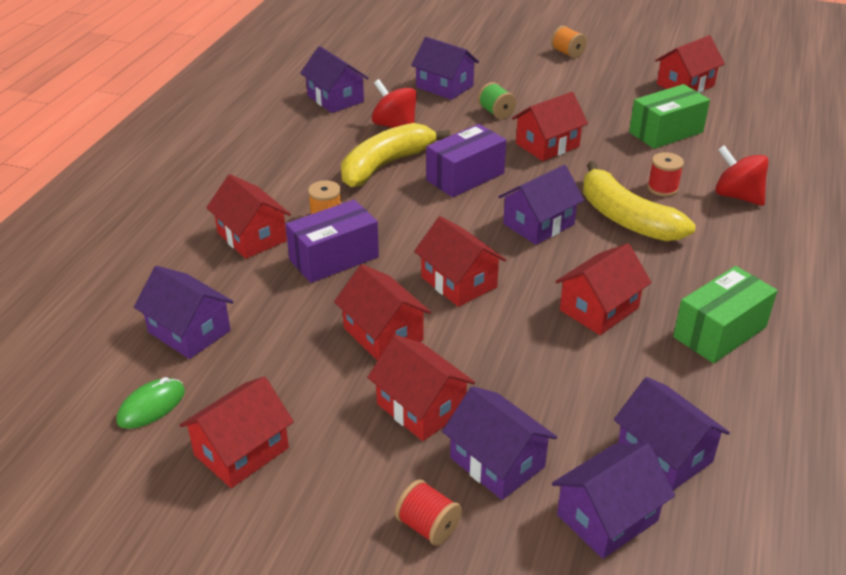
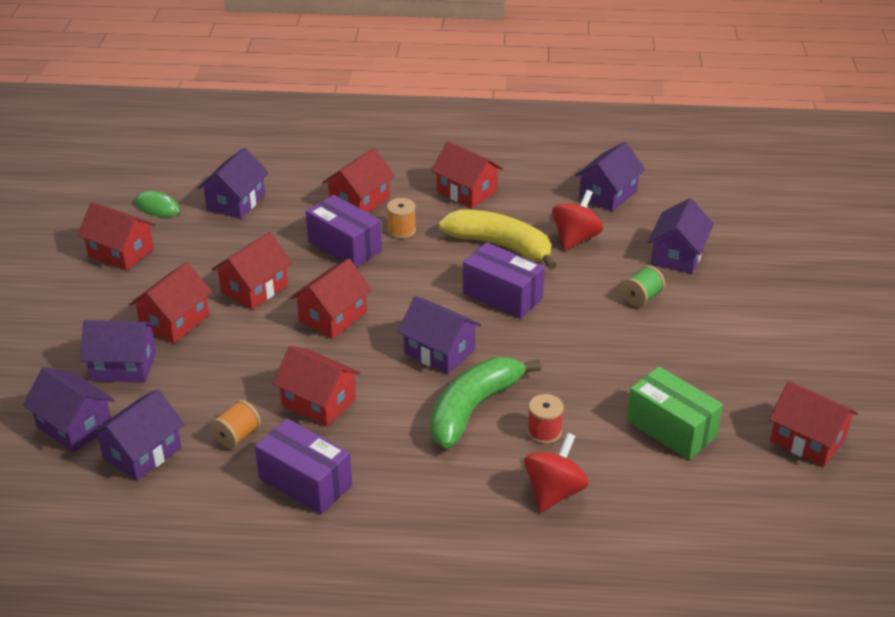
camera: 75 degrees right, 0 degrees up
(428, 526) = (61, 343): red spool -> none
(497, 462) = (123, 366): purple house -> purple house turned 60 degrees clockwise
(547, 145) = (591, 341): red house -> red house (466, 191)
(567, 53) = (826, 333): orange spool -> orange spool (237, 436)
(626, 218) = (473, 409): yellow banana -> green banana
(719, 332) = (305, 482): green box -> purple box

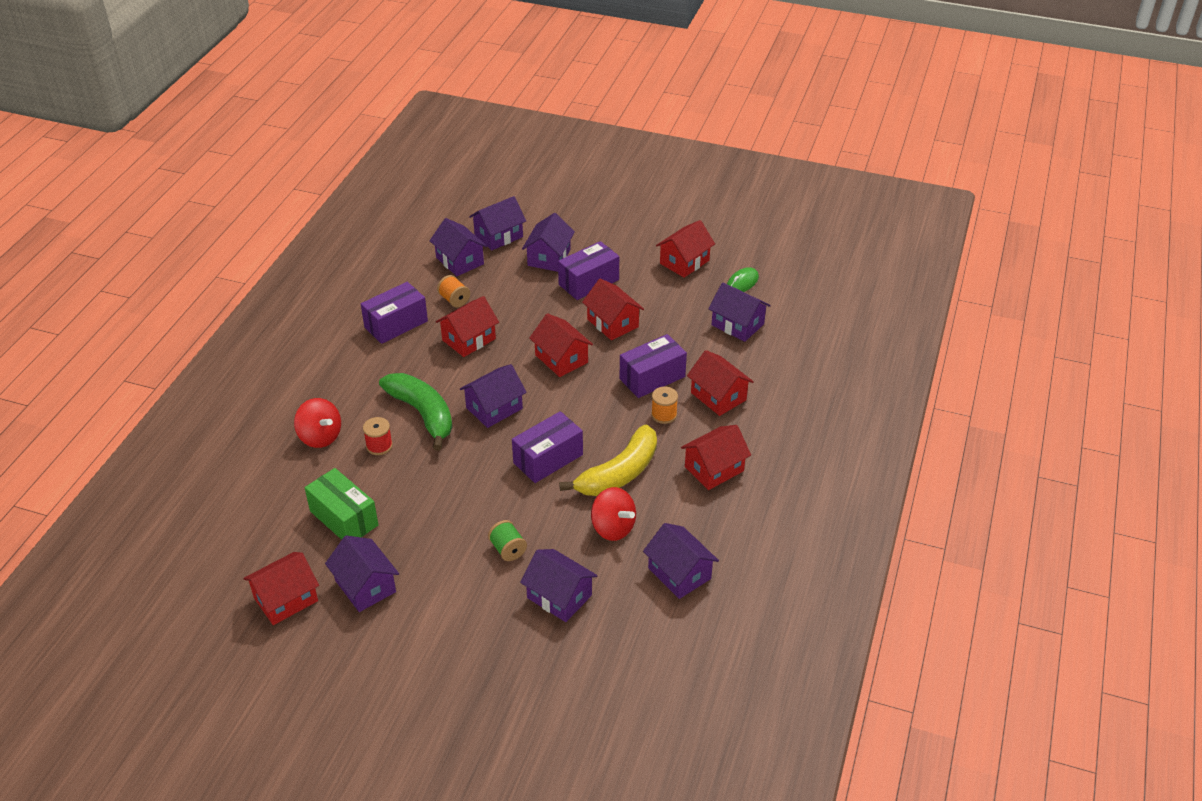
camera: 105 degrees right, 5 degrees up
(175, 321) = (588, 282): red house -> purple box
(671, 428) = (344, 518): green box -> green box turned 75 degrees clockwise
(750, 384) = (365, 586): none -> purple house

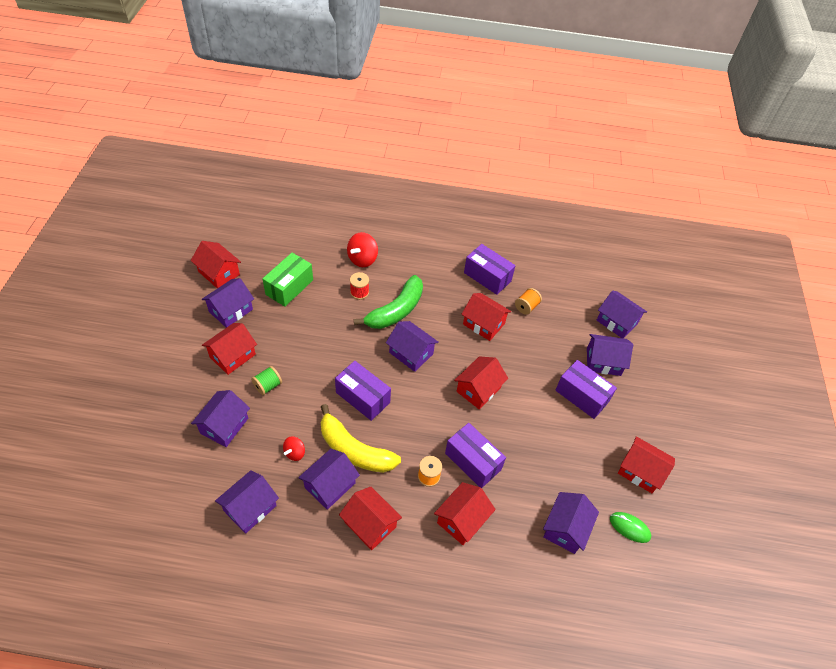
camera: 75 degrees right, 10 degrees up
(460, 261) = (575, 302): purple house -> purple house (330, 485)
(612, 323) = (534, 421): red house -> red house (232, 356)
(613, 528) = (295, 453): red spinning top -> red spinning top, size x0.60

